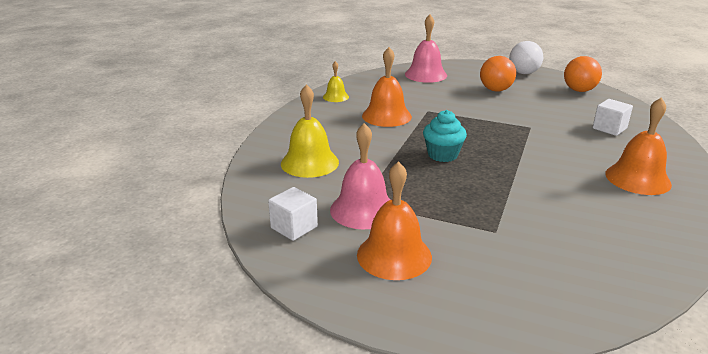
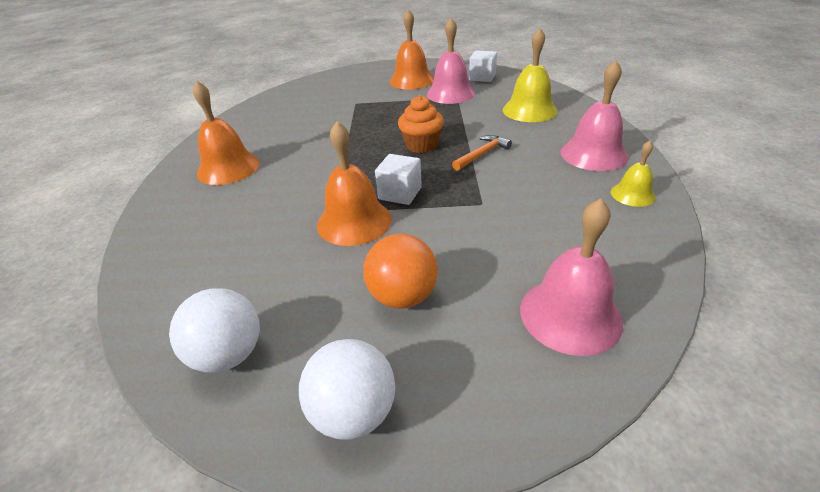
camera: 160 degrees right, 10 degrees up
(320, 118) = (593, 154): none -> pink bell
(386, 116) = (524, 179): orange bell -> orange bell (354, 221)
(398, 136) = (482, 154): none -> orange hammer
(442, 155) = (421, 145): turquoise cupcake -> orange cupcake
(579, 90) = (229, 354): orange ball -> white ball
(609, 128) = (221, 239): white cube -> white cube (400, 193)

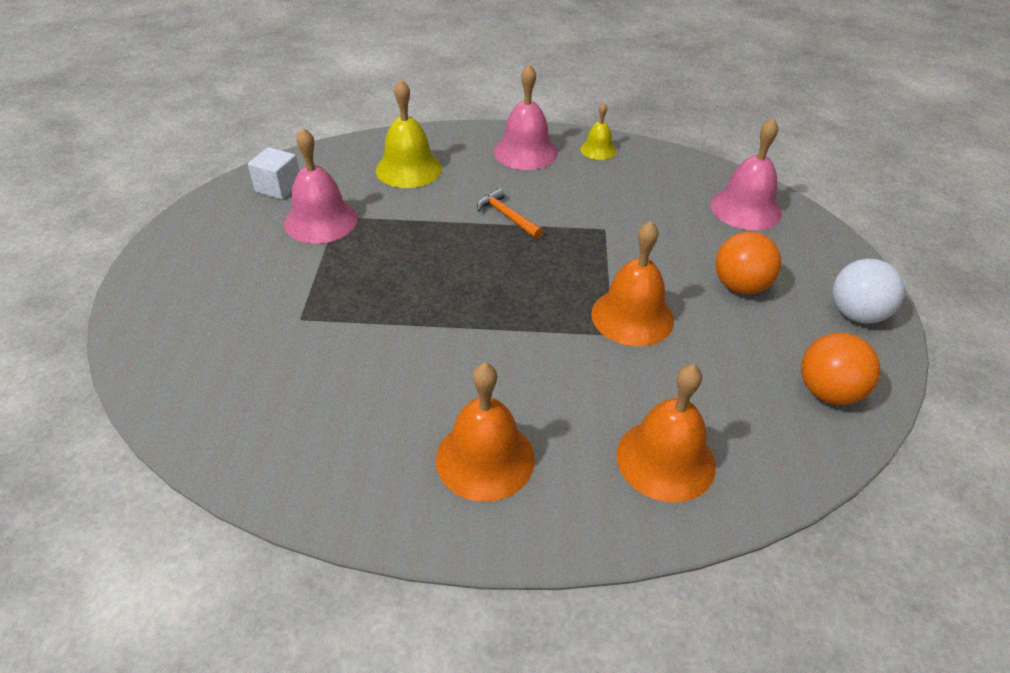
camera: 90 degrees left, 5 degrees up
(229, 354) = (828, 392): white ball -> orange ball
(400, 193) = (580, 281): white cube -> none
(412, 80) = (241, 253): orange bell -> orange bell (665, 459)
(421, 145) = (472, 258): orange cupcake -> none

